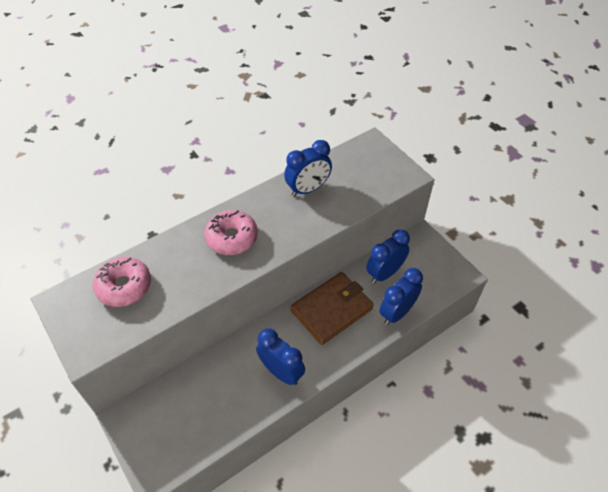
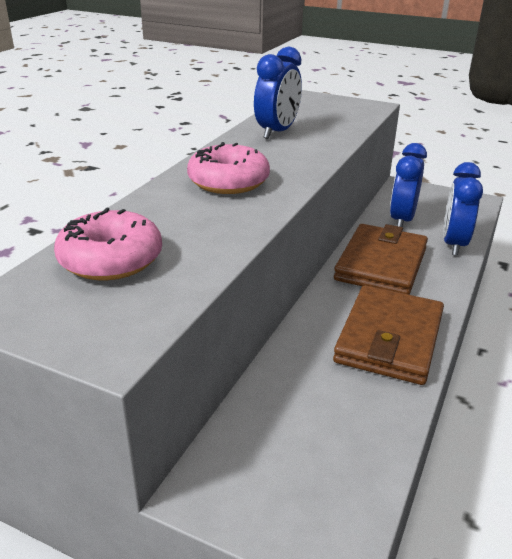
camera: 30 degrees left, 20 degrees down
(281, 372) = (389, 339): blue clock -> brown wallet

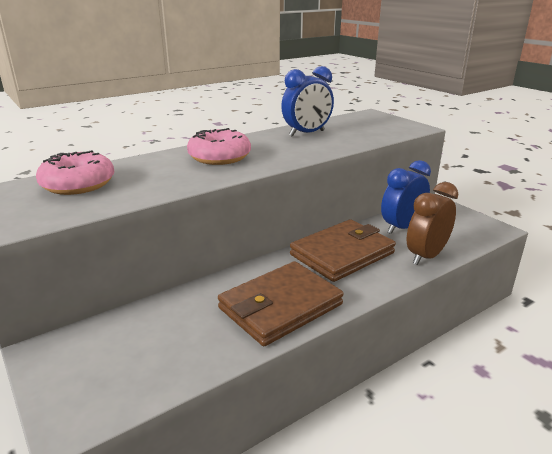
camera: 30 degrees right, 5 degrees down
(454, 244) = (426, 256): blue clock -> brown clock

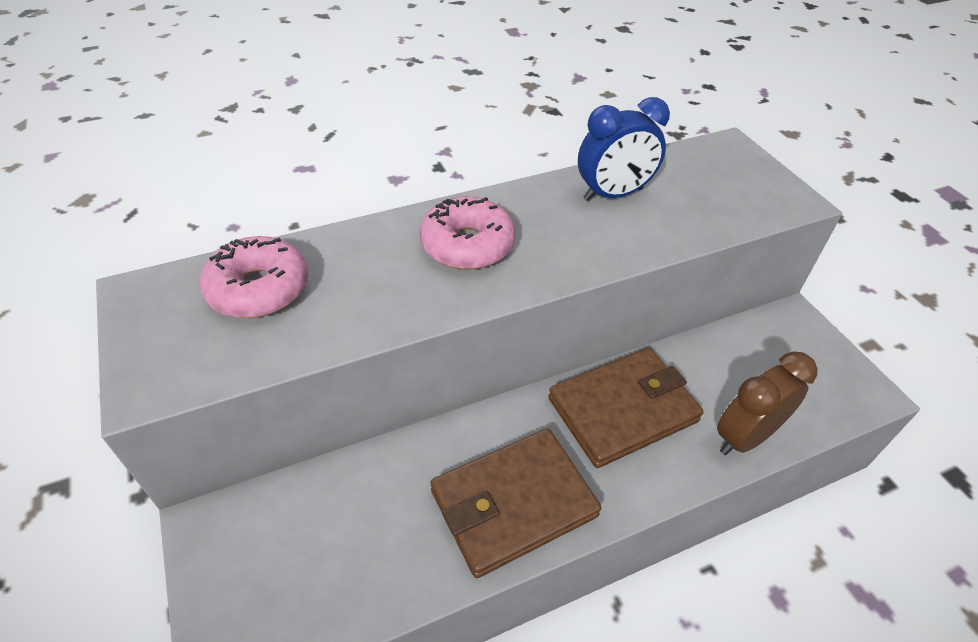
camera: 10 degrees right, 20 degrees up
(401, 227) = (725, 366): blue clock -> none

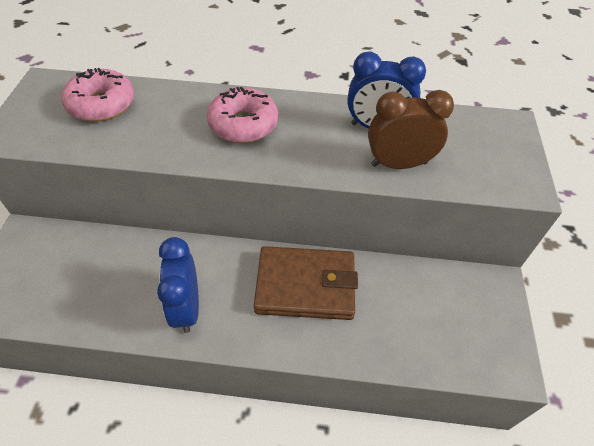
camera: 30 degrees right, 5 degrees up
(513, 504) = (187, 307): brown wallet -> blue clock
(745, 437) = (378, 347): brown clock -> brown clock (399, 164)

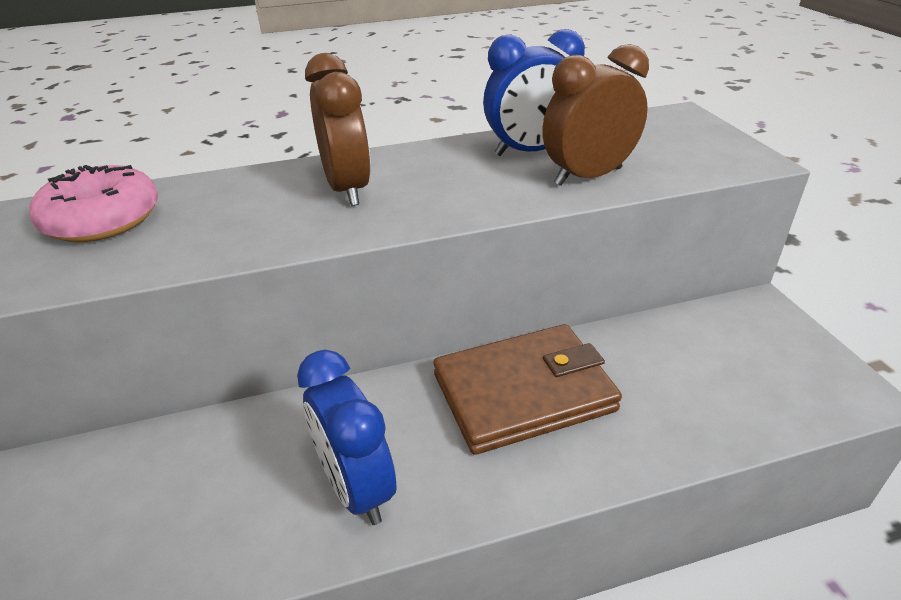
camera: 20 degrees left, 15 degrees down
(243, 124) = (347, 189): pink donut -> brown clock

